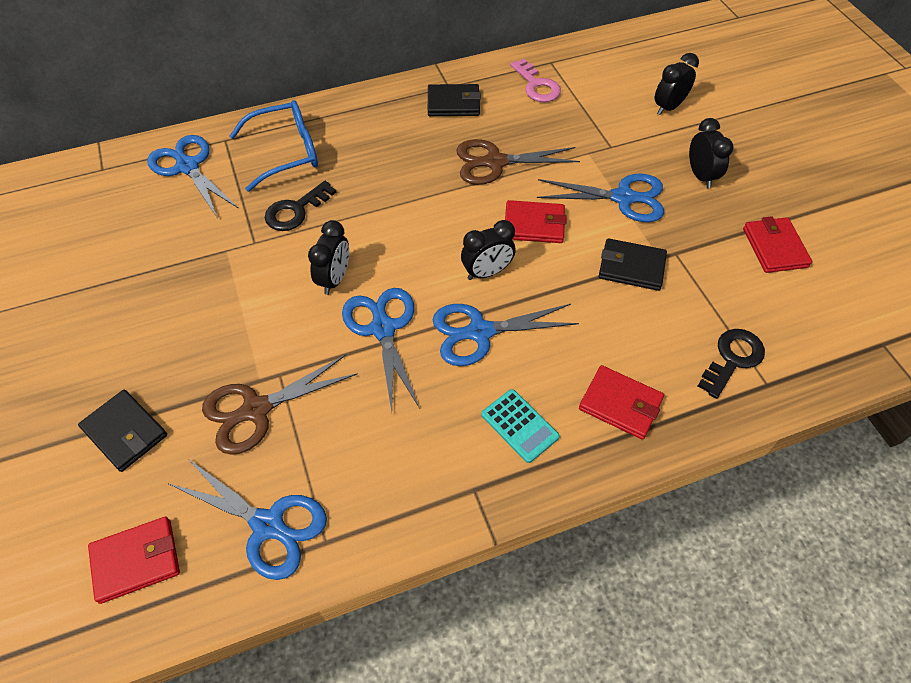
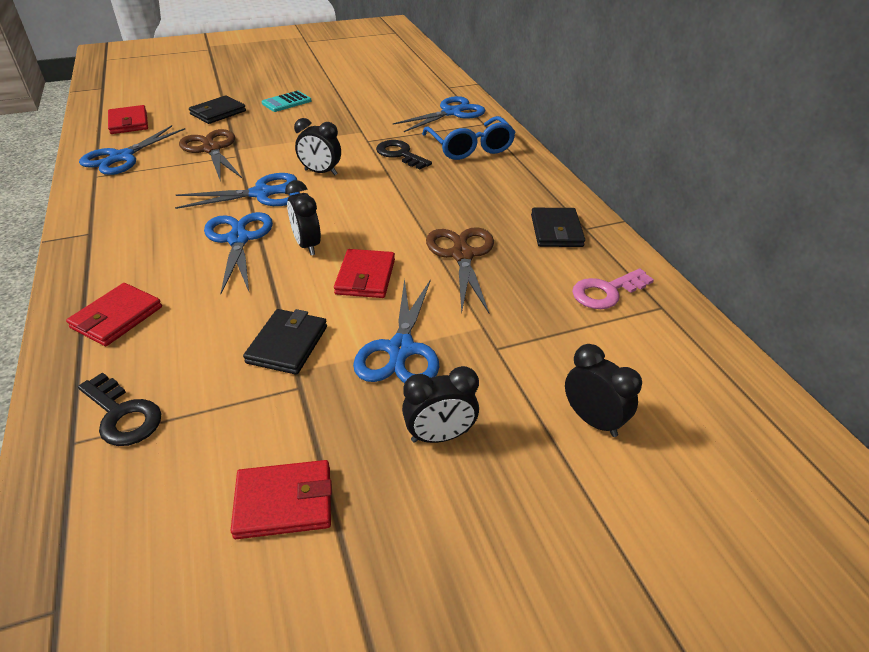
camera: 90 degrees right, 15 degrees down
(519, 426) = (131, 257): turquoise calculator -> turquoise calculator (286, 102)

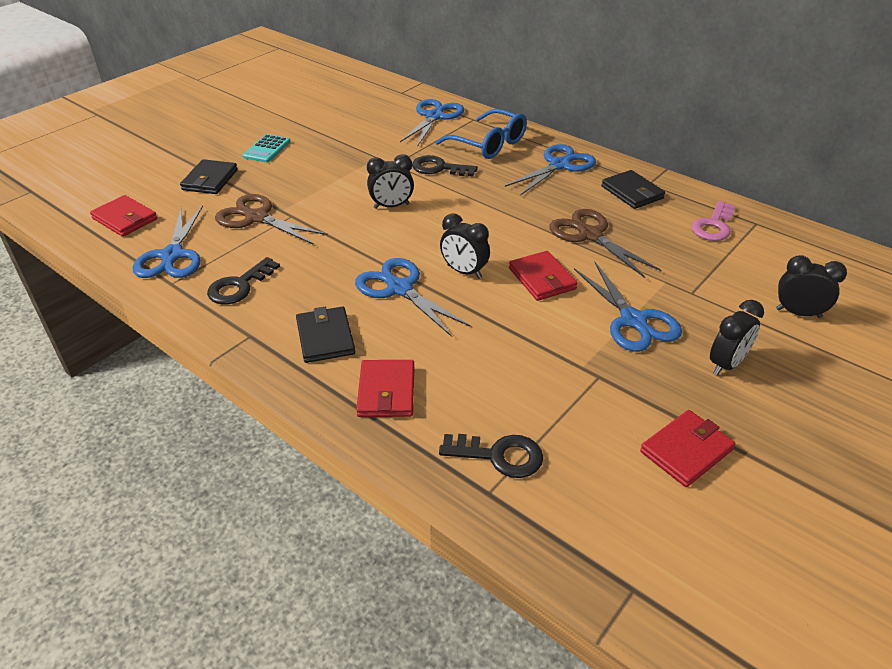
camera: 30 degrees left, 0 degrees up
(132, 194) = (239, 286): none -> black key
(261, 194) = (364, 243): blue scissors -> blue scissors (559, 165)
(287, 344) = (551, 352): black wallet -> black wallet (325, 337)

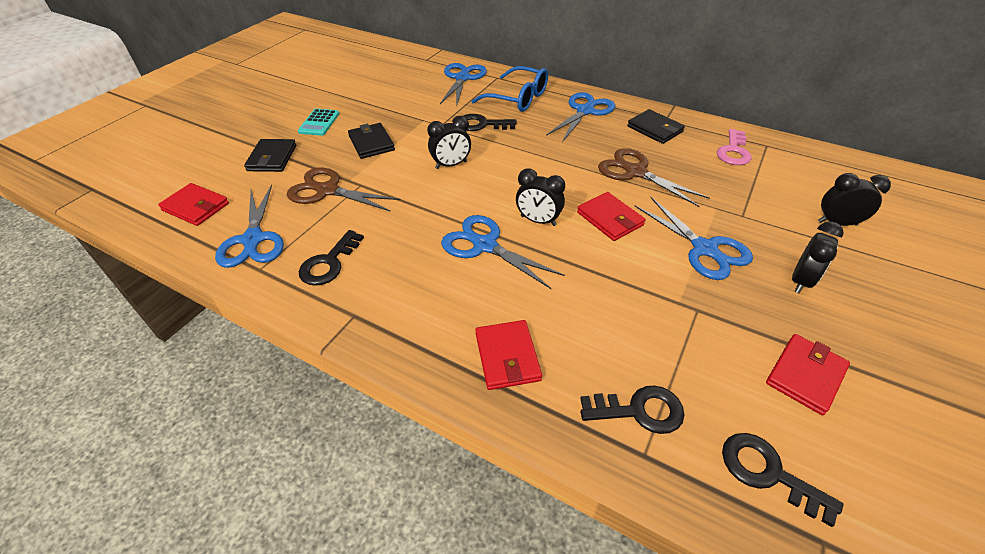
camera: 10 degrees left, 5 degrees up
(325, 337) = (429, 307): black wallet -> black wallet (371, 143)
(605, 526) = (768, 473): none -> black key

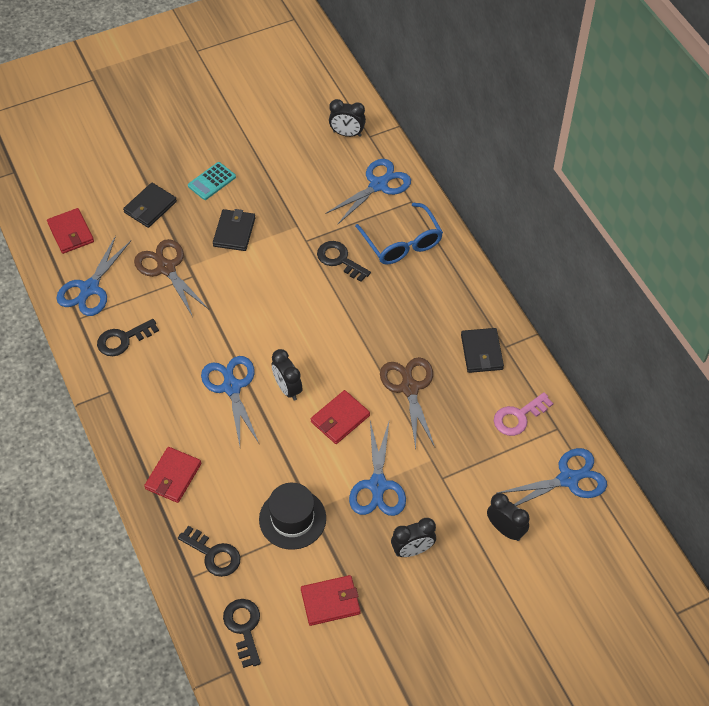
camera: 35 degrees right, 10 degrees up
(451, 165) = (275, 294): black clock -> black clock (347, 134)
(585, 111) = (444, 294): blue scissors -> blue scissors (568, 479)
(610, 219) = (340, 419): red wallet -> red wallet turned 45 degrees clockwise
(671, 321) = (292, 519): none -> black hat

